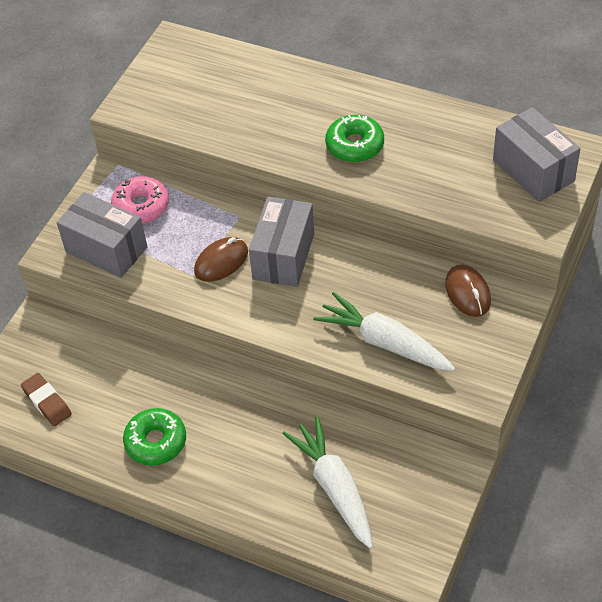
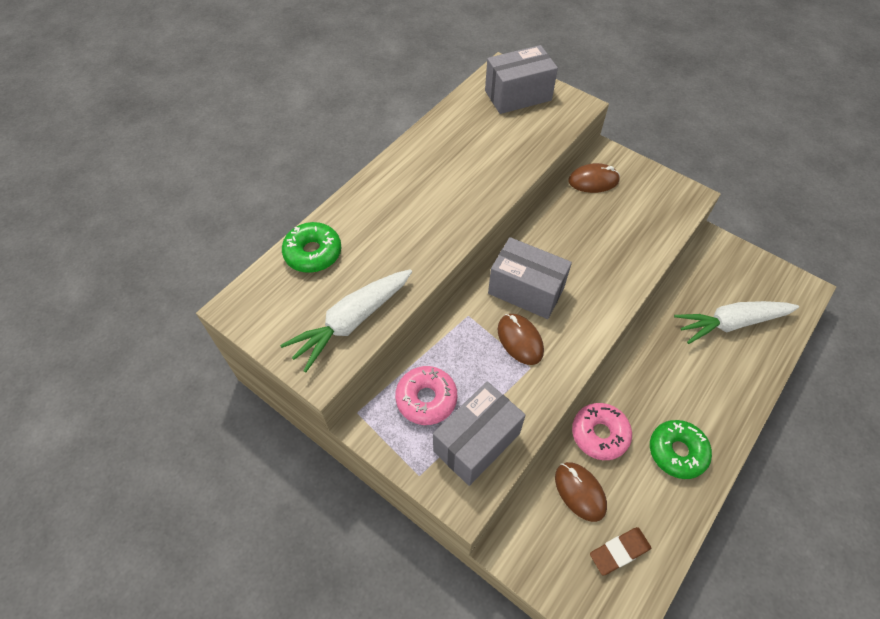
camera: 80 degrees left, 5 degrees up
(98, 365) = (580, 492): none -> brown mouse
(161, 373) = (599, 434): none -> pink donut
(355, 145) = (451, 192): green donut -> green donut (313, 253)
(384, 342) = (634, 241): white carrot -> white carrot (351, 322)

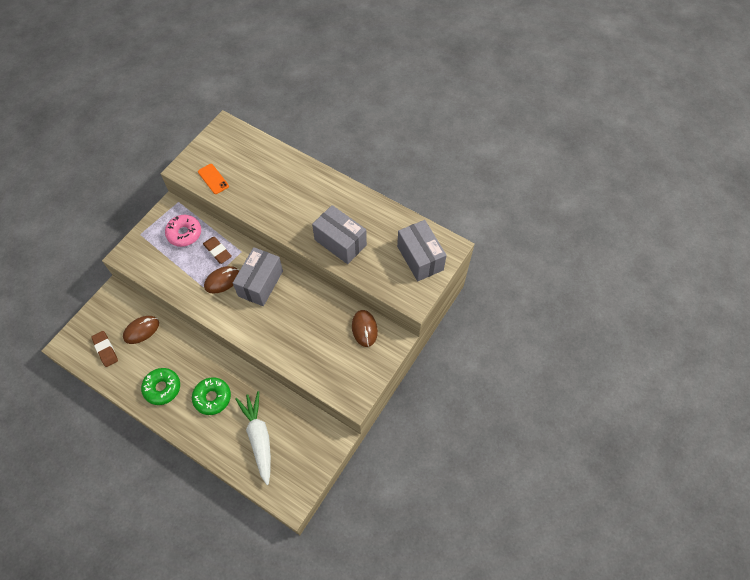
camera: 85 degrees right, 5 degrees up
(313, 253) = (262, 154): green donut -> green donut (212, 398)
(351, 322) = (213, 179): white carrot -> orange phone
(466, 348) = (217, 251): none -> brown eraser
(476, 442) = (156, 260): grey box -> grey box (340, 242)
(599, 434) = (176, 343): pink donut -> none

